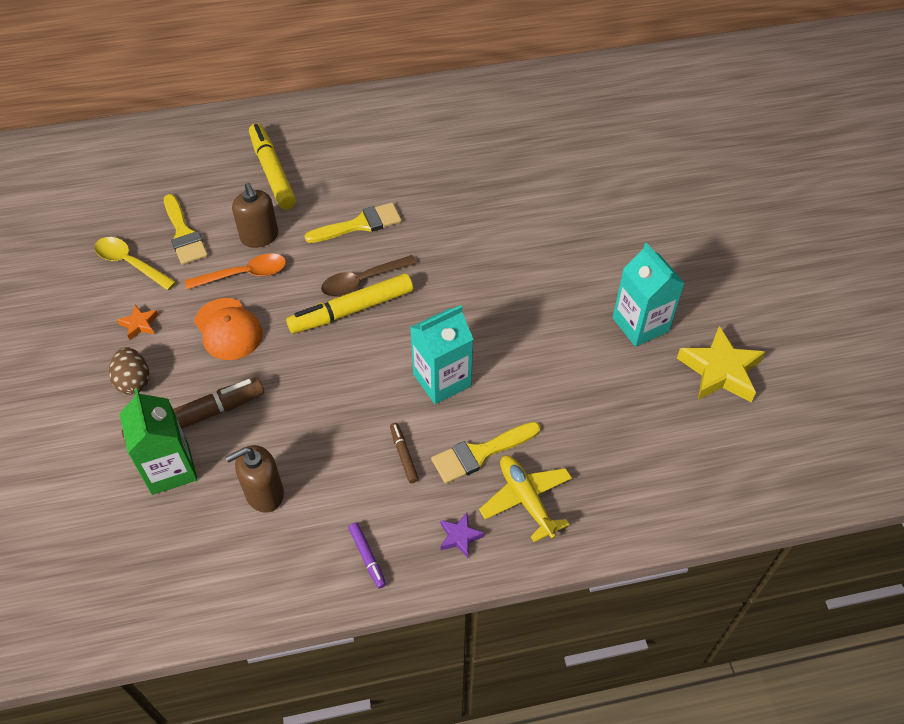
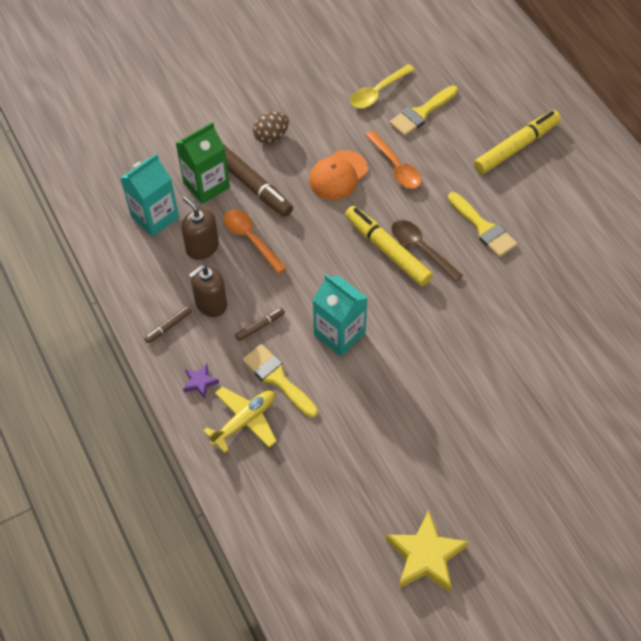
camera: 75 degrees right, 5 degrees up
(130, 263) = (378, 92): yellow spoon -> yellow spoon turned 150 degrees counterclockwise
(140, 324) = (323, 120): orange star -> none
(259, 237) = (439, 163): brown soap dispenser -> brown soap dispenser (211, 303)
(277, 437) = (251, 239): none -> orange spoon
(367, 557) = (169, 326): purple marker -> brown marker
(640, 324) = (455, 478): turquoise carton -> turquoise carton (155, 217)

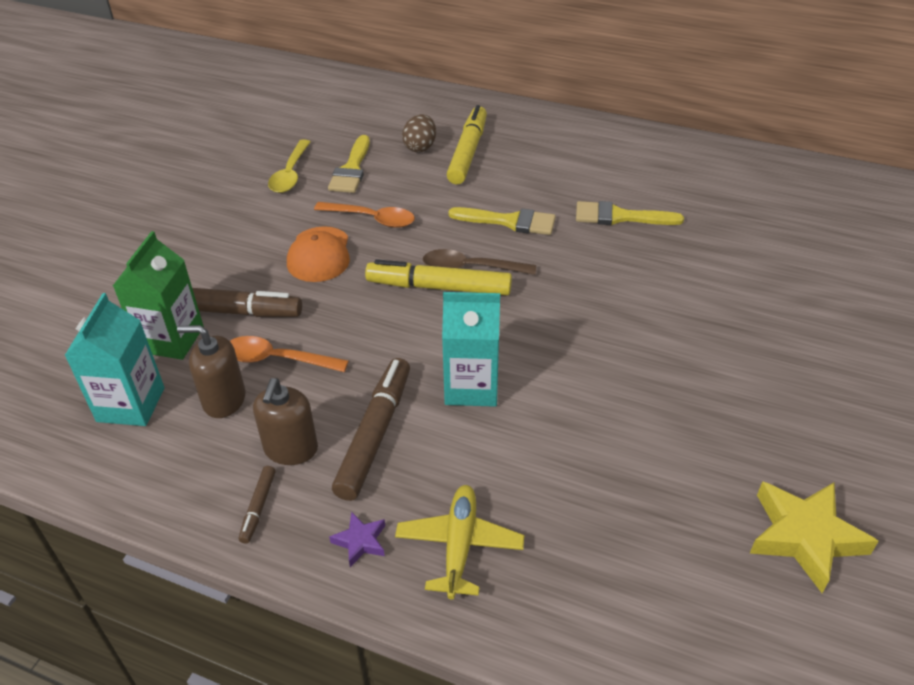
camera: 40 degrees left, 15 degrees down
(260, 326) = (374, 435): brown marker -> brown marker, size x2.13
(271, 136) = (209, 260): brown egg -> brown egg (420, 147)
(277, 378) = (450, 473): yellow brush -> yellow brush (619, 217)

